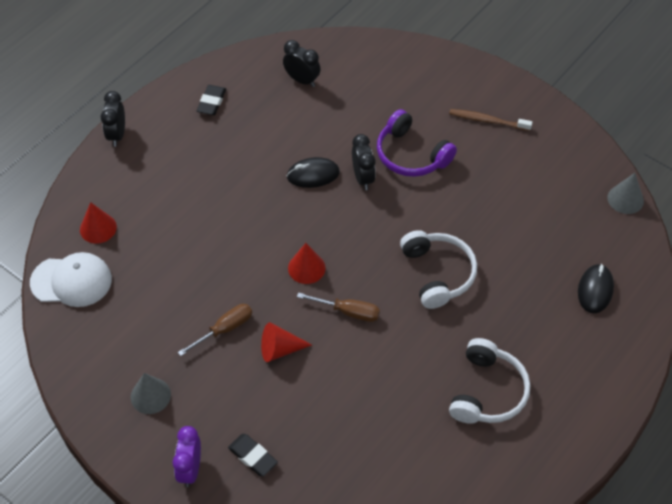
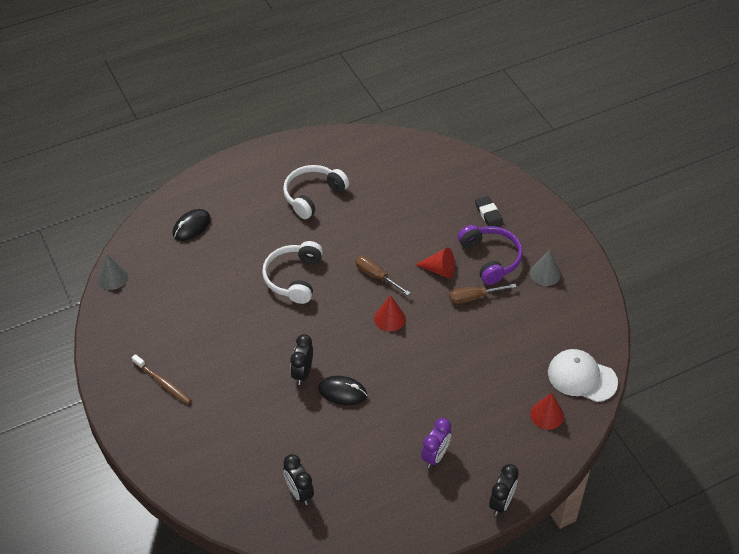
camera: 155 degrees left, 5 degrees down
(190, 469) = (533, 221): purple clock -> purple clock (435, 456)
(211, 102) = (397, 503): black eraser -> none
(411, 155) = (249, 377): purple headphones -> purple headphones (491, 258)

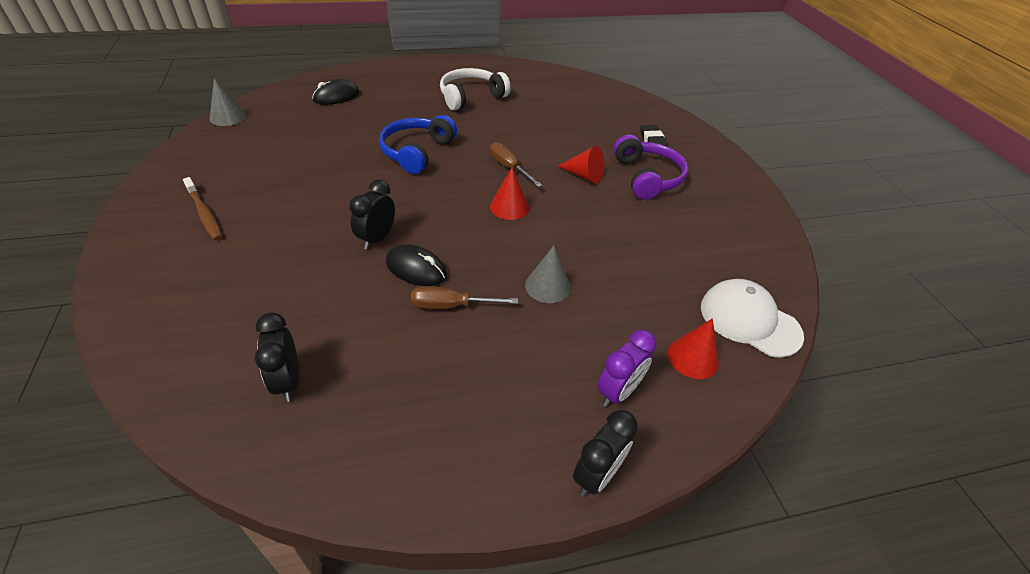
camera: 10 degrees right, 5 degrees down
(293, 278) = (416, 152): white headphones -> blue headphones
(435, 456) = (511, 377): purple clock -> purple clock (618, 392)
(473, 297) = (618, 207): brown screwdriver -> brown screwdriver (450, 306)
(545, 273) = (710, 202): grey cone -> grey cone (547, 286)

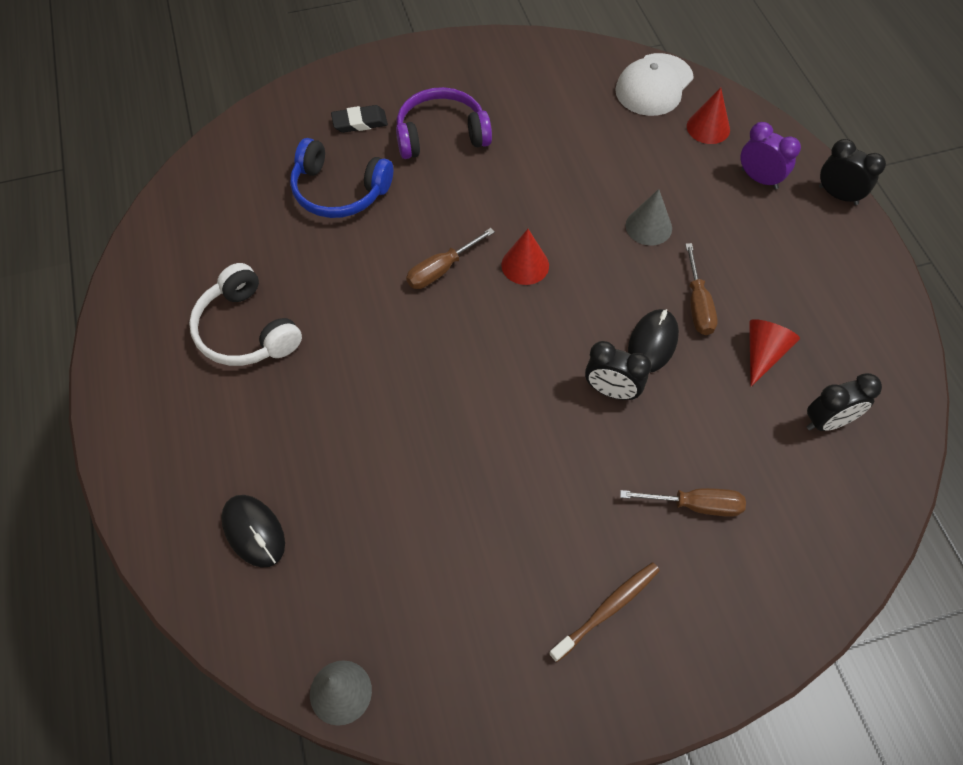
camera: 90 degrees left, 15 degrees up
(254, 270) = (695, 505): none -> brown screwdriver
(416, 152) = (417, 380): blue headphones -> blue headphones (339, 191)
(584, 176) = (447, 193): red cone -> red cone (763, 353)

